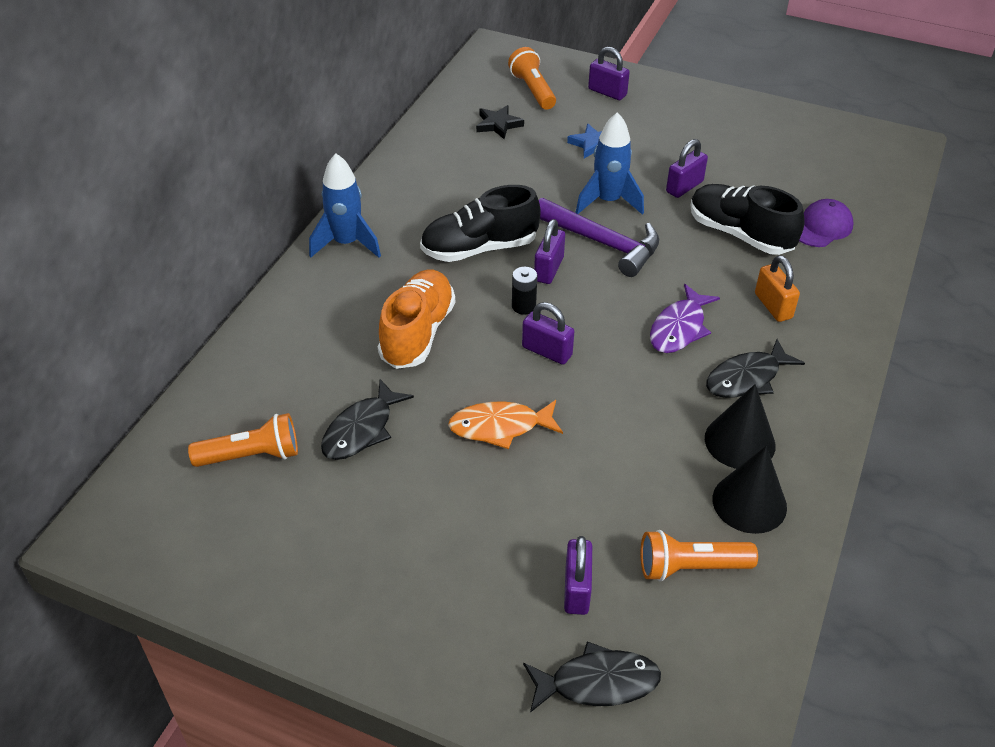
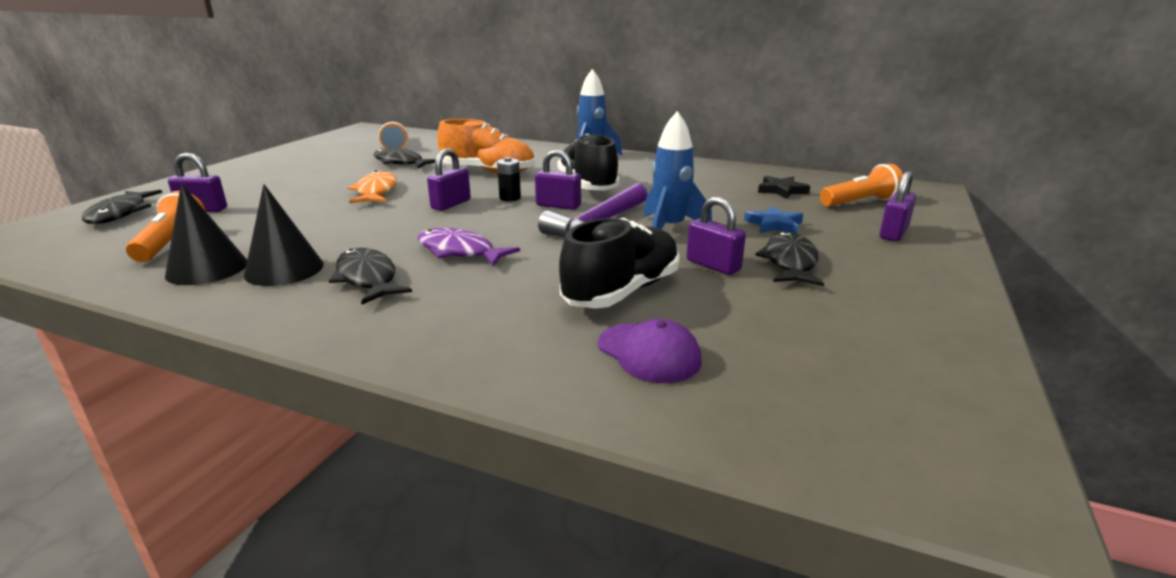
camera: 90 degrees right, 20 degrees down
(672, 150) = (790, 262): none -> black fish
(773, 306) = (479, 301): orange padlock -> none

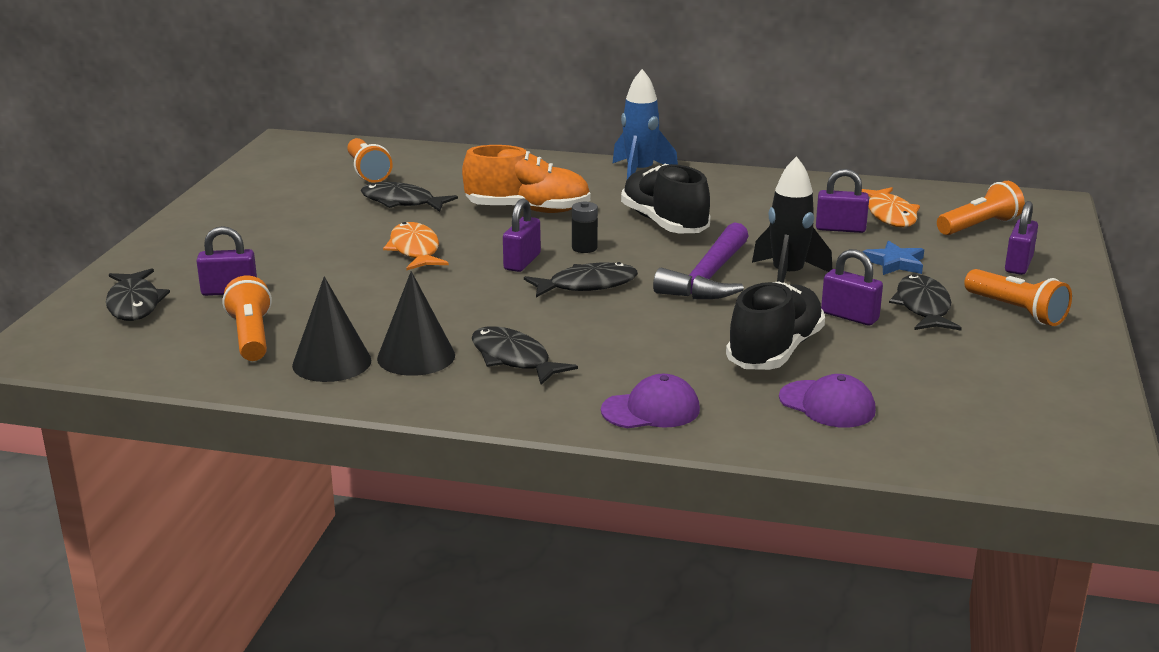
camera: 10 degrees left, 0 degrees up
(454, 340) = (651, 410): none -> purple cap
(459, 251) = (582, 321): purple fish -> none
(489, 224) = (587, 285): none -> black fish
(558, 206) = (648, 255): purple padlock -> purple padlock (840, 229)
(669, 228) = (787, 276): blue rocket -> black rocket
(781, 190) = (890, 215): black star -> orange fish
(887, 273) = (1016, 311): none -> orange flashlight

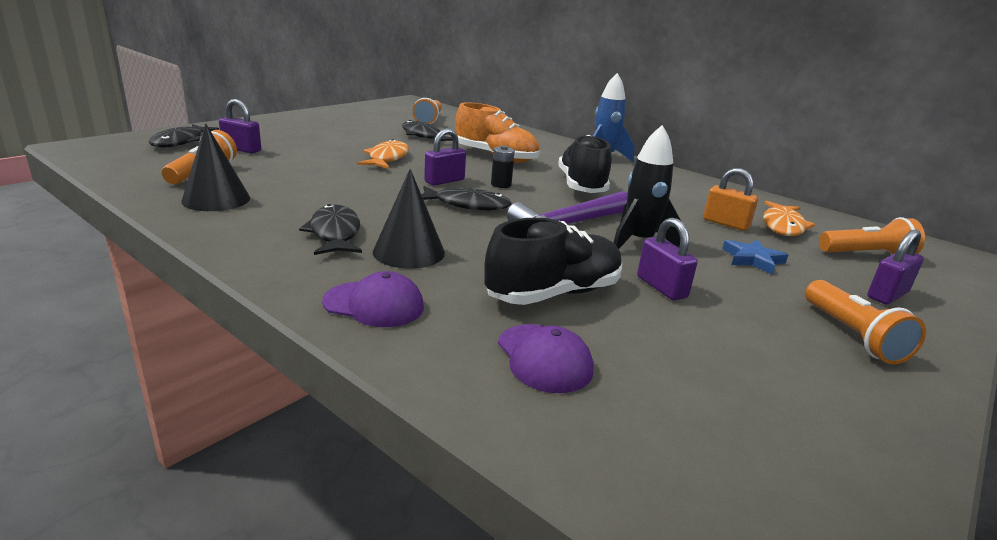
camera: 25 degrees right, 0 degrees up
(416, 356) = (273, 212): black cone -> black cone (409, 252)
(840, 229) = (725, 223): purple padlock -> orange padlock
(923, 307) = (746, 301): black fish -> none

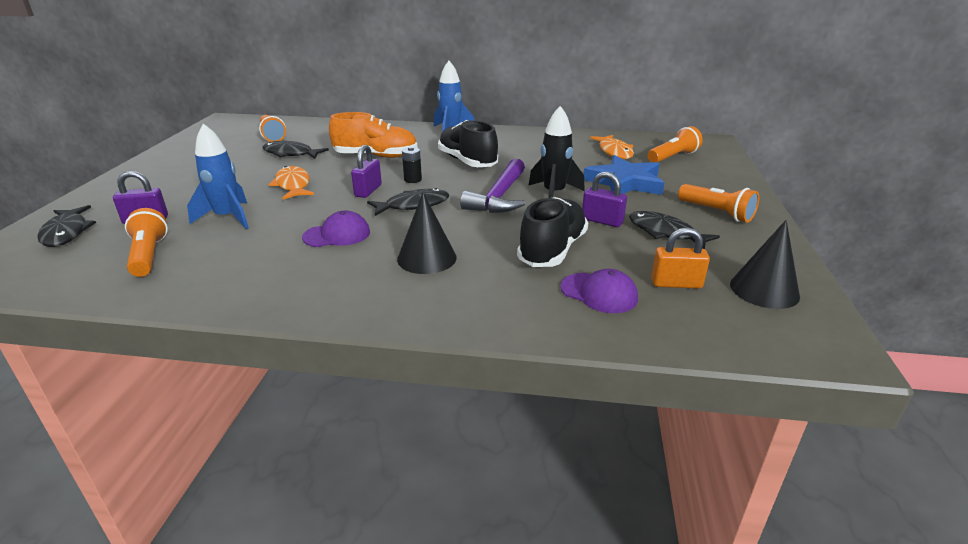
camera: 30 degrees left, 5 degrees up
(216, 199) = (207, 275): black cone -> black cone (764, 290)
(298, 166) = (227, 218): none -> blue rocket
(335, 233) = (353, 265): black fish -> black fish (665, 233)
(374, 304) = (460, 305): purple cap -> purple cap (337, 235)
(725, 223) = (584, 161): orange padlock -> orange padlock (676, 284)
(752, 259) = (625, 182): blue star -> blue star, size x1.86
(887, 295) = (706, 180): purple padlock -> none

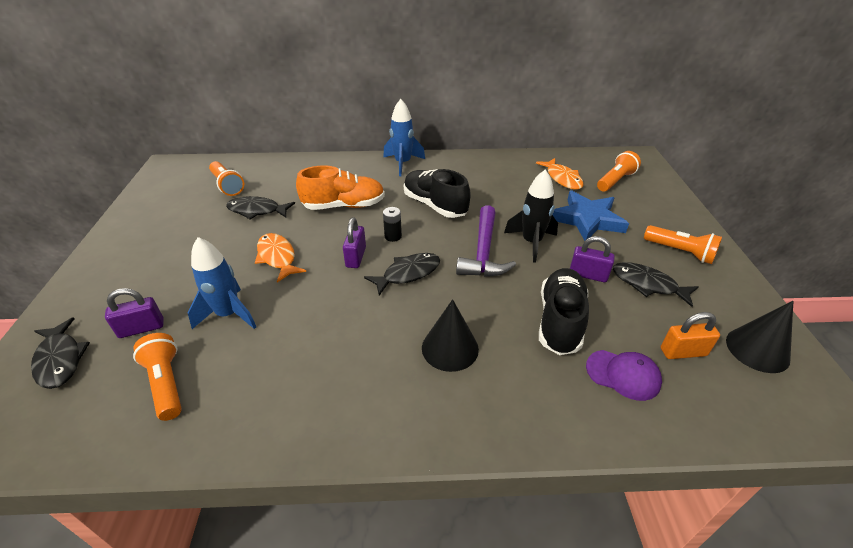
camera: 10 degrees left, 10 degrees up
(337, 235) = (350, 326): purple cap -> none

